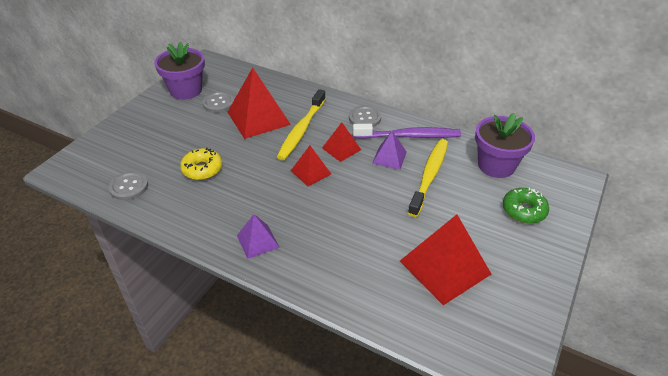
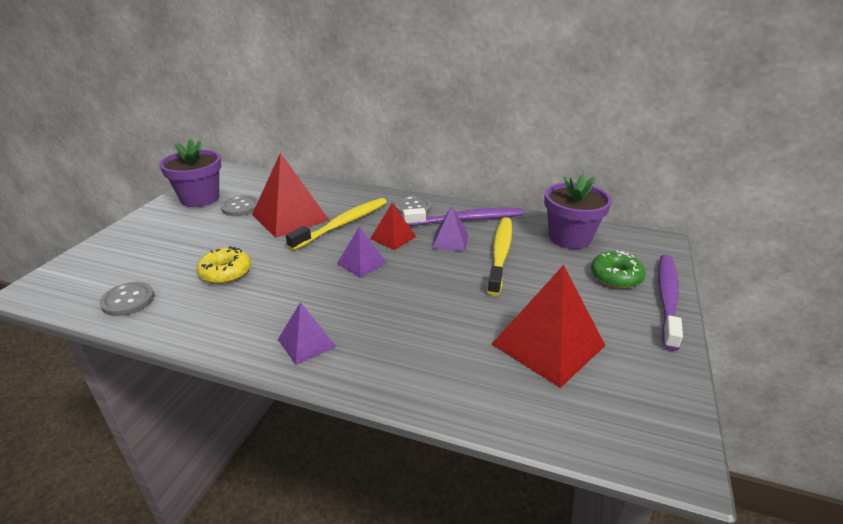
camera: 10 degrees left, 10 degrees down
(301, 130) = (343, 224): yellow toothbrush -> yellow toothbrush turned 150 degrees counterclockwise
(311, 172) = (361, 263): red pyramid -> purple pyramid
(561, 237) = (667, 298): none -> purple toothbrush

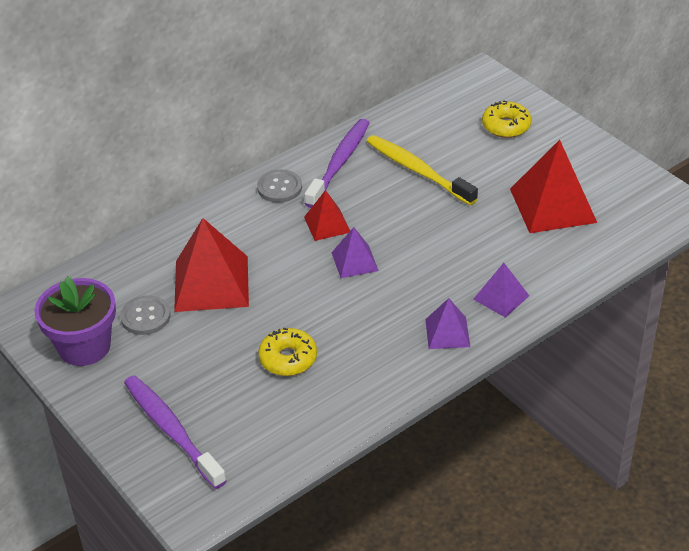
camera: 55 degrees left, 10 degrees up
(128, 300) = (280, 438): grey button -> none
(343, 224) = (266, 249): yellow toothbrush -> none
(450, 241) = (368, 190): purple pyramid -> purple pyramid (501, 297)
(569, 238) = (430, 118): purple flower pot -> none
(616, 277) = (506, 126): green donut -> yellow donut
(667, 298) = (552, 118): purple toothbrush -> purple toothbrush (171, 430)

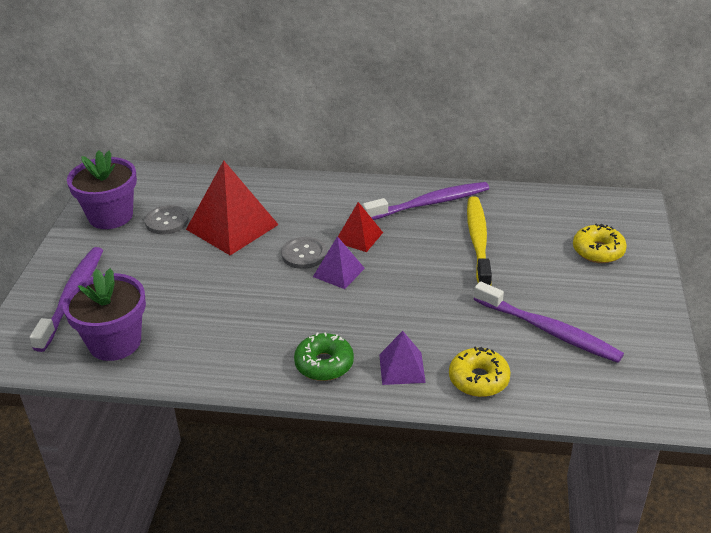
camera: 45 degrees right, 5 degrees down
(270, 434) = (115, 342): none -> purple flower pot
(279, 187) = (365, 195): grey button -> grey button (304, 254)
(288, 359) = (200, 304): yellow donut -> yellow donut (478, 379)
(447, 333) = (324, 364): purple pyramid -> green donut
(553, 205) = (549, 330): red pyramid -> purple toothbrush

